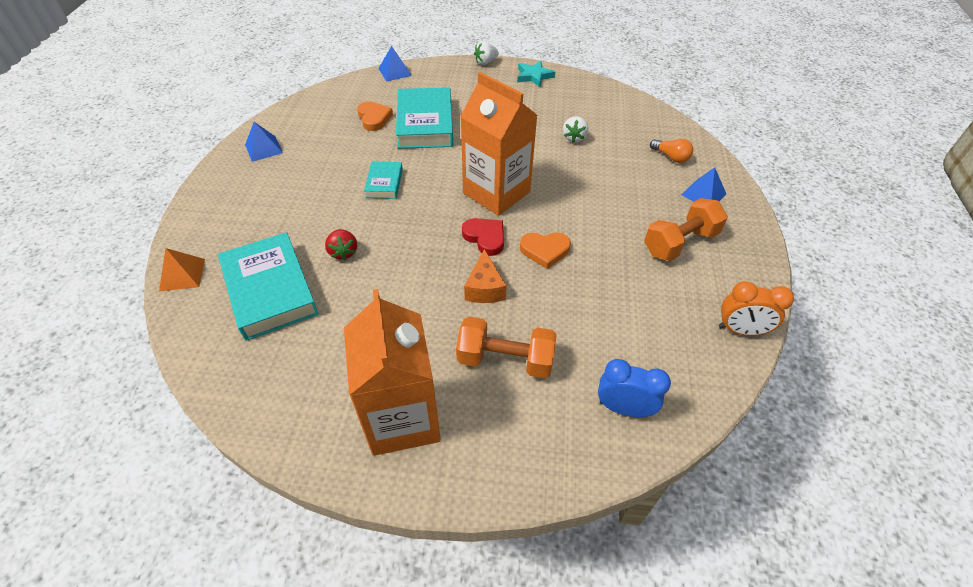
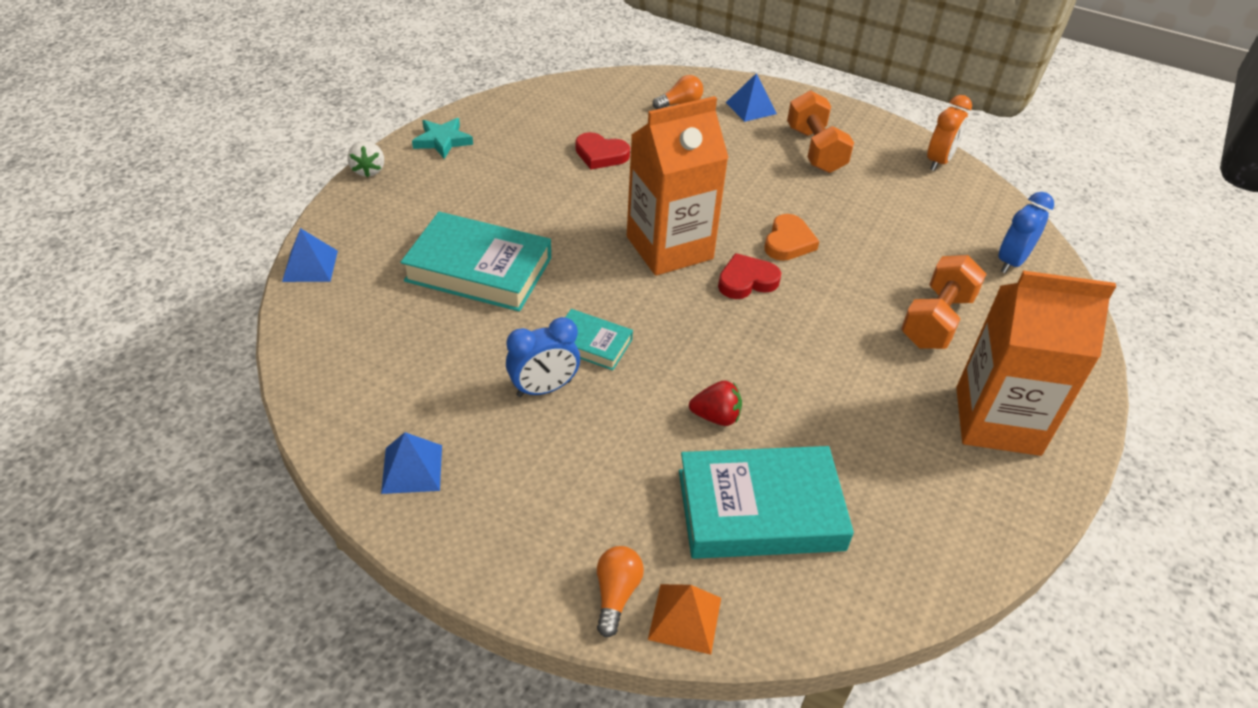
camera: 70 degrees left, 5 degrees down
(195, 243) = (616, 594): none -> orange light bulb
(338, 175) = (544, 388): none -> blue clock
(374, 118) = (424, 318): orange heart -> none
(484, 288) = (829, 305): orange cheese -> none
(574, 138) = (601, 155): white strawberry -> red heart

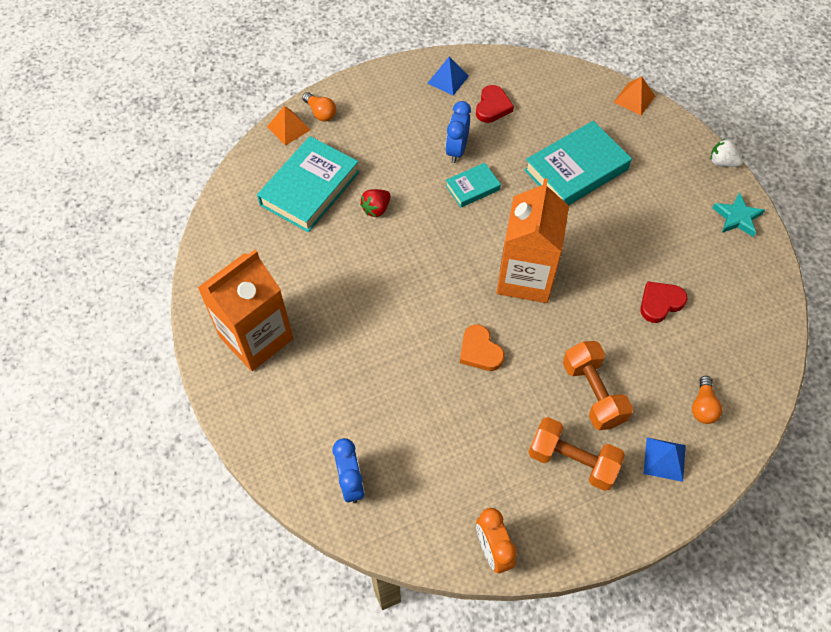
camera: 130 degrees right, 15 degrees up
(310, 266) = (634, 99): blue pyramid -> orange pyramid
(746, 281) = (462, 298): red heart -> red heart (492, 107)
(936, 320) = (345, 378): orange dumbbell -> orange dumbbell (593, 393)

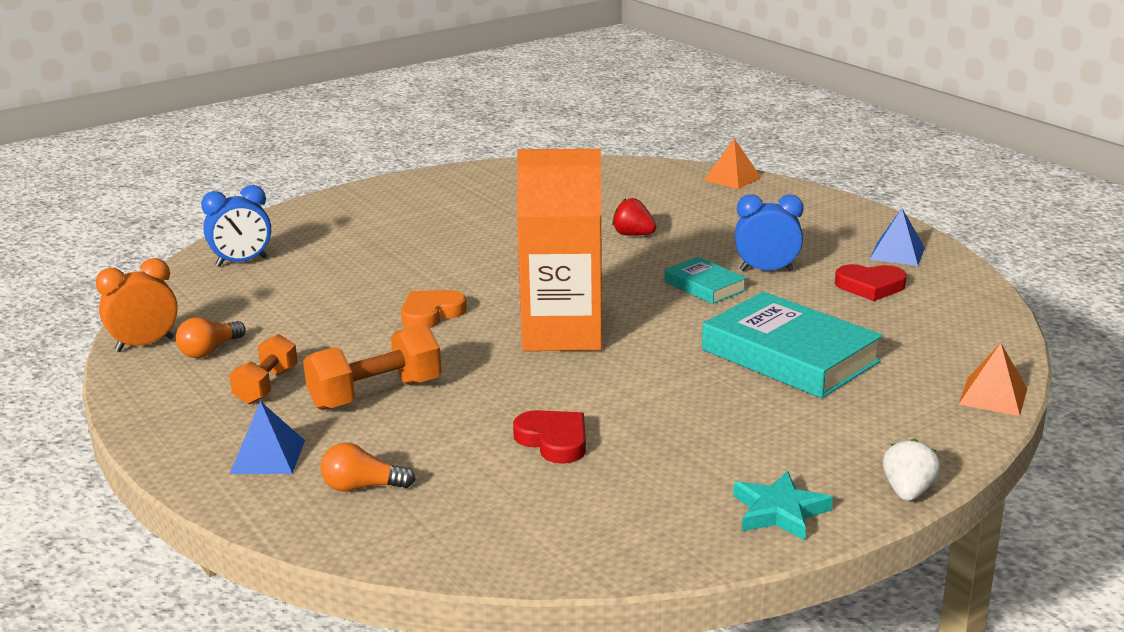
camera: 80 degrees right, 35 degrees down
(256, 338) = (423, 199): orange carton -> none
(310, 188) = (644, 199): turquoise book -> none
(320, 113) = (770, 190): orange light bulb -> orange light bulb (210, 351)
(572, 461) = (266, 386): orange dumbbell -> orange dumbbell, size x0.65

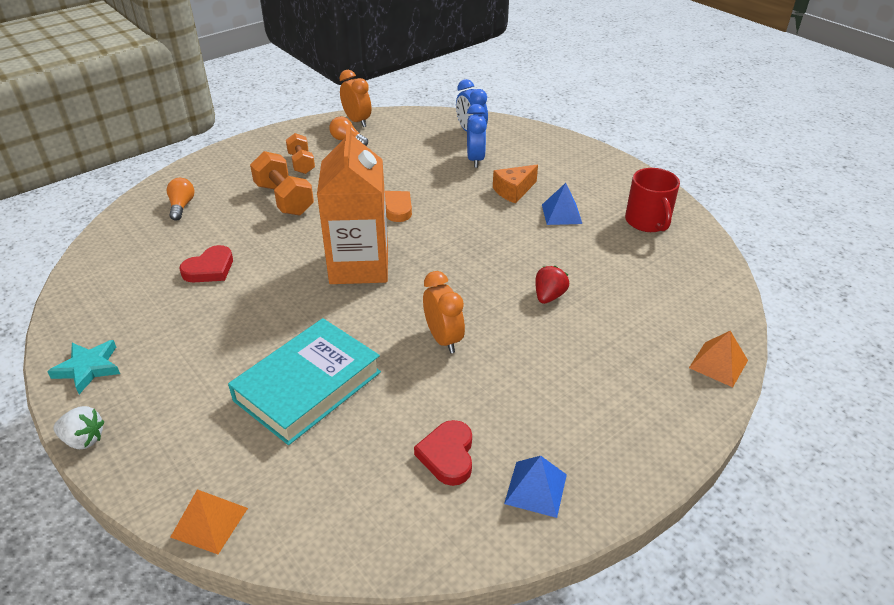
camera: 85 degrees right, 15 degrees up
(266, 386) = (301, 163): orange dumbbell -> orange dumbbell turned 60 degrees clockwise
(268, 456) = (223, 174): blue pyramid -> blue pyramid (561, 214)
(416, 242) = (513, 191): none -> orange cheese
(505, 183) = (648, 222): none -> red mug
(705, 286) = (443, 339): turquoise book -> orange clock
(766, 270) = (479, 380): blue clock -> blue clock (475, 159)

